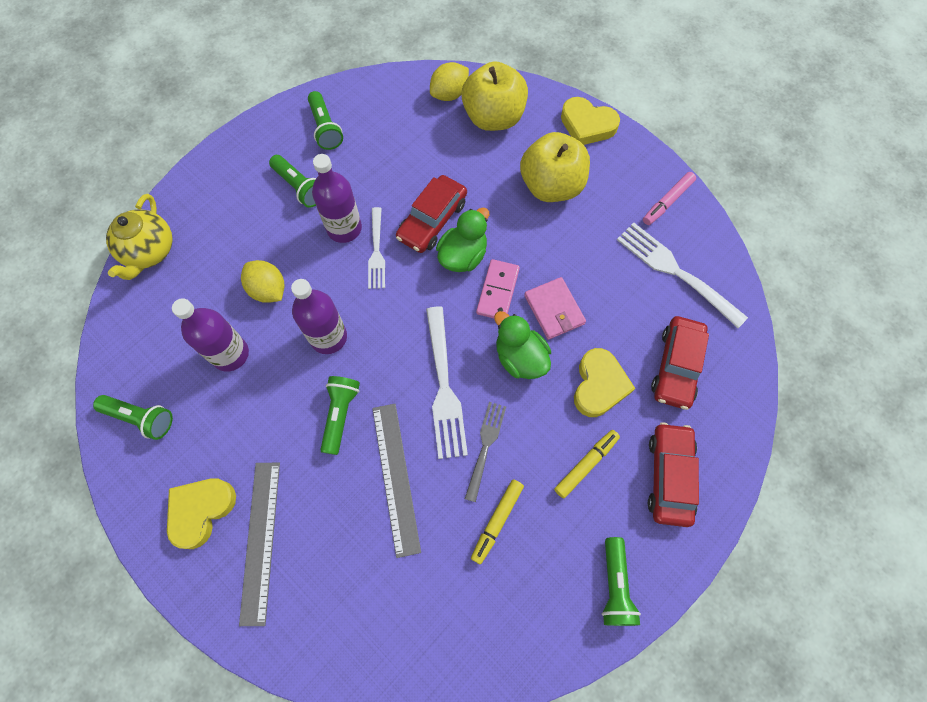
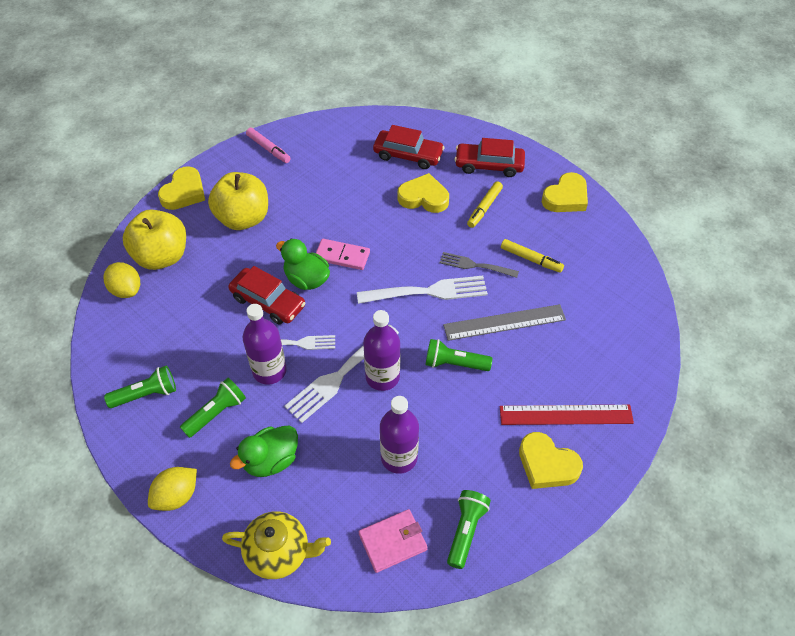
camera: 90 degrees left, 15 degrees down
(260, 541) = (566, 415): grey ruler -> red ruler
(268, 290) = (332, 431): yellow lemon -> yellow lemon (177, 496)
(520, 357) = (401, 243): green duck -> green duck (271, 460)
(554, 310) = (360, 221): pink wallet -> pink wallet (393, 542)
(586, 464) = (484, 208): yellow marker -> yellow marker turned 105 degrees counterclockwise
(614, 586) = (566, 197): green flashlight -> yellow heart
(677, 272) = (331, 149): white fork -> white fork (340, 374)

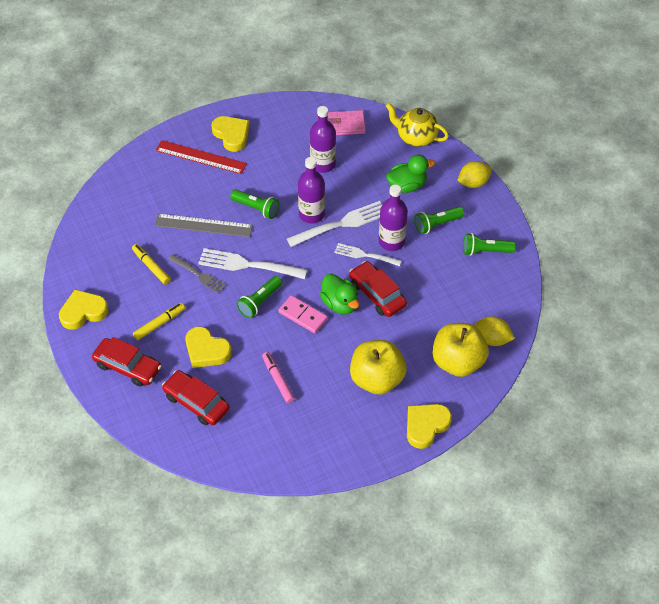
camera: 160 degrees left, 0 degrees up
(126, 290) = (492, 339): yellow lemon -> yellow lemon turned 45 degrees counterclockwise
(268, 149) = (329, 454): pink marker -> pink marker (278, 380)
(466, 530) = (300, 118): green flashlight -> green flashlight (259, 302)

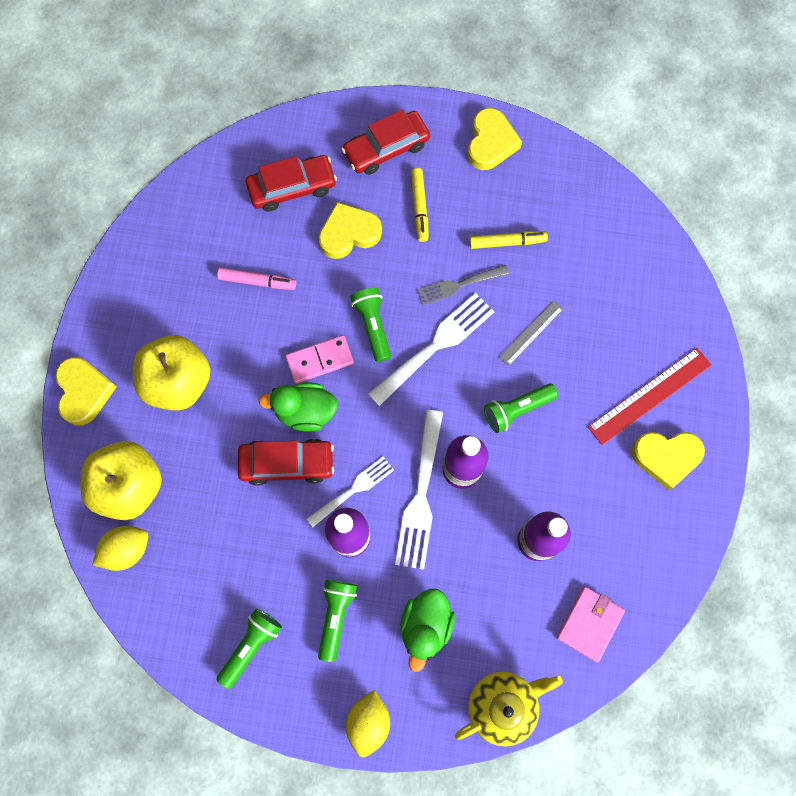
camera: 125 degrees right, 20 degrees up
(203, 225) = (531, 333): grey ruler -> grey ruler, size x0.59

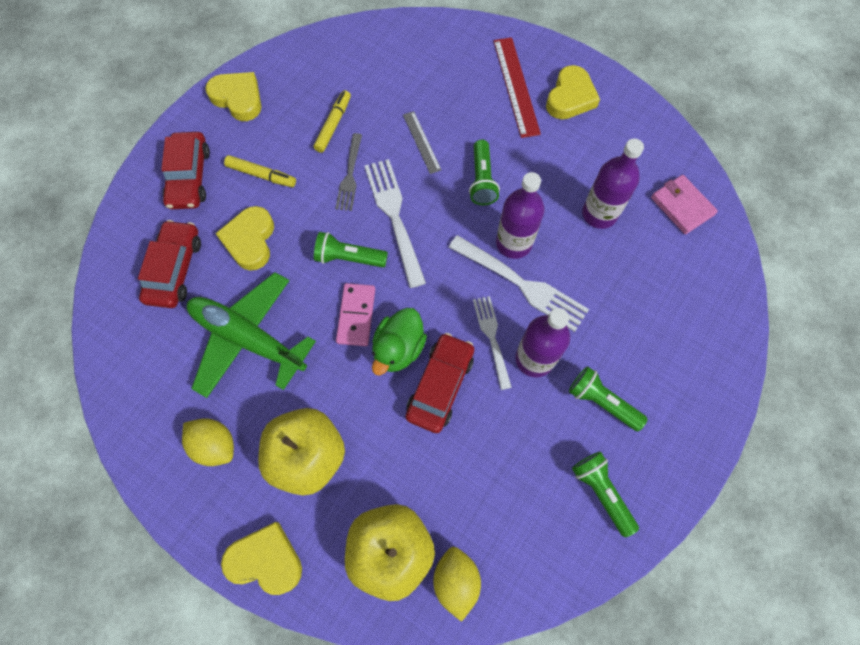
camera: 65 degrees left, 5 degrees down
(257, 281) = (248, 338): pink marker -> green plane
(368, 722) = (707, 413): yellow lemon -> yellow lemon (215, 445)
(425, 626) = (638, 329): green duck -> none
(502, 705) = (726, 298): yellow teapot -> none

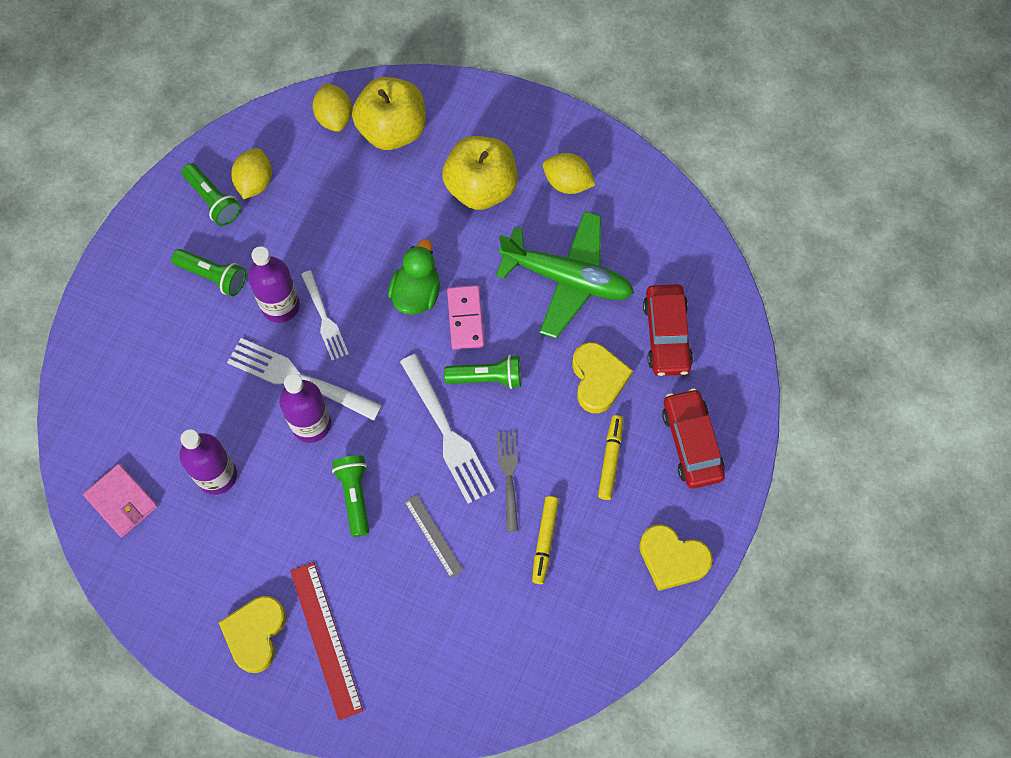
camera: 170 degrees right, 0 degrees up
(261, 175) = (610, 459): yellow marker -> yellow marker turned 90 degrees clockwise
(266, 560) = (495, 107): yellow heart -> none
(440, 385) = (370, 266): red car -> none
(554, 507) = (255, 182): none -> yellow lemon

